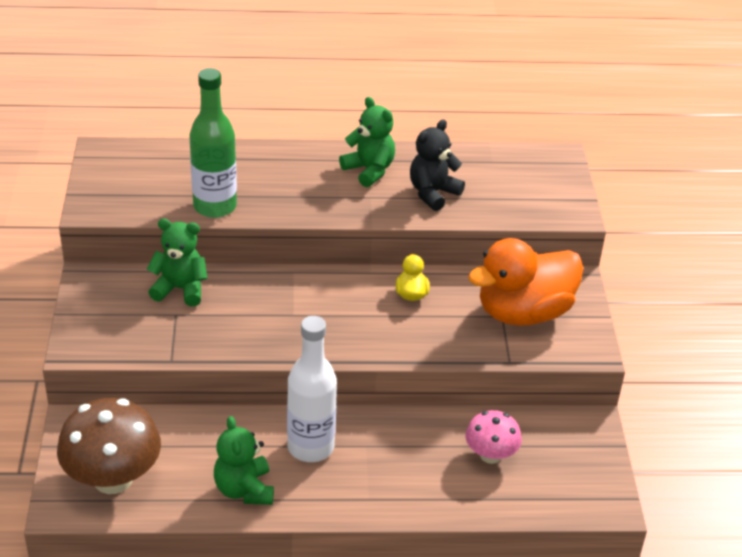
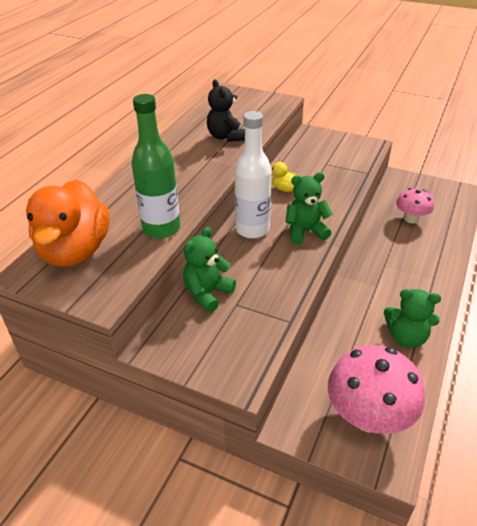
camera: 60 degrees left, 0 degrees up
(113, 478) = (368, 416): brown mushroom -> pink mushroom
(310, 447) = (375, 291): white bottle -> white bottle (252, 229)
(369, 170) = (181, 152): green teddy bear -> green teddy bear (305, 231)
(523, 312) = (327, 156): orange duck -> orange duck (75, 251)

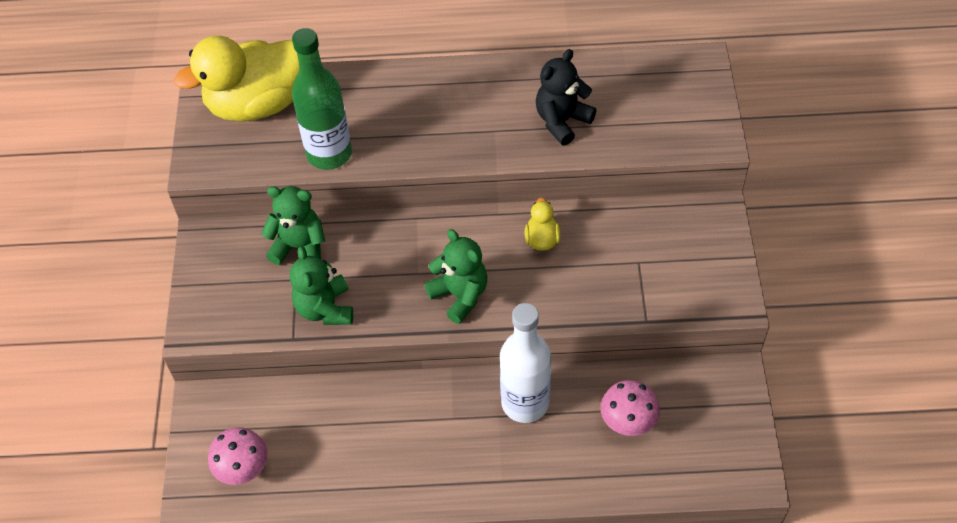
camera: 65 degrees right, 15 degrees up
(75, 251) = (257, 104): orange duck -> yellow duck
(252, 229) = (433, 240): white bottle -> white bottle (525, 403)
(368, 416) = (243, 468): pink mushroom -> pink mushroom, size x0.58
(406, 337) = (375, 475): green teddy bear -> green teddy bear (325, 308)

